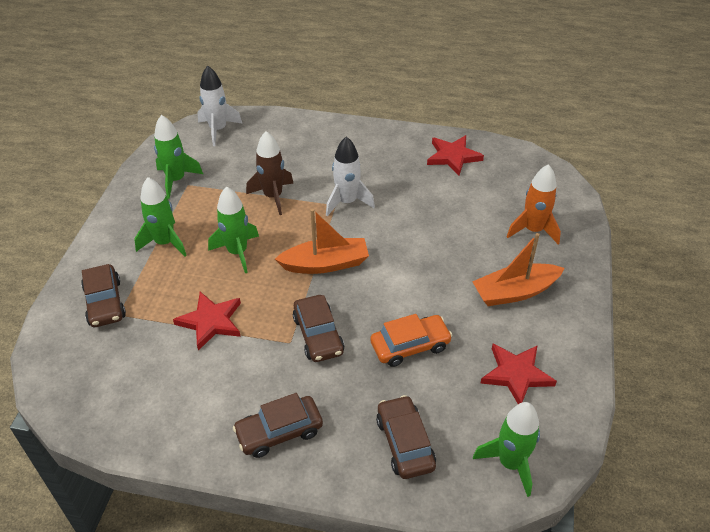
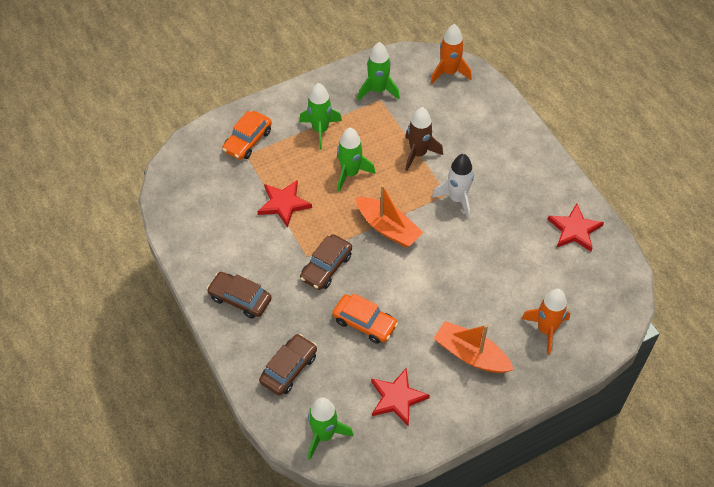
camera: 50 degrees right, 10 degrees up
(105, 302) = (248, 141): brown car -> orange car
(218, 130) = (449, 72): white rocket -> orange rocket

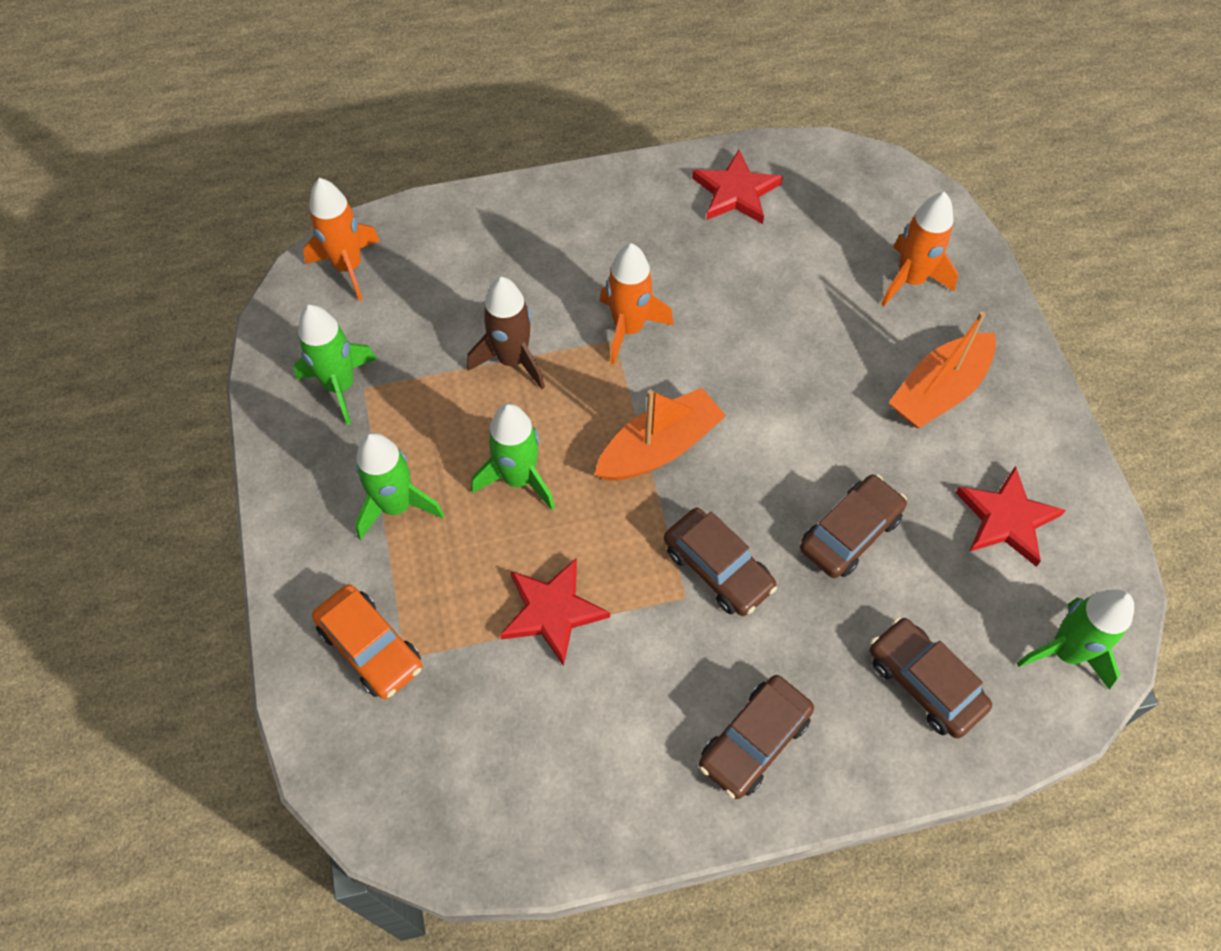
camera: 75 degrees left, 5 degrees up
(364, 323) = (850, 533): orange car -> brown car
(457, 199) = (628, 328): white rocket -> orange rocket

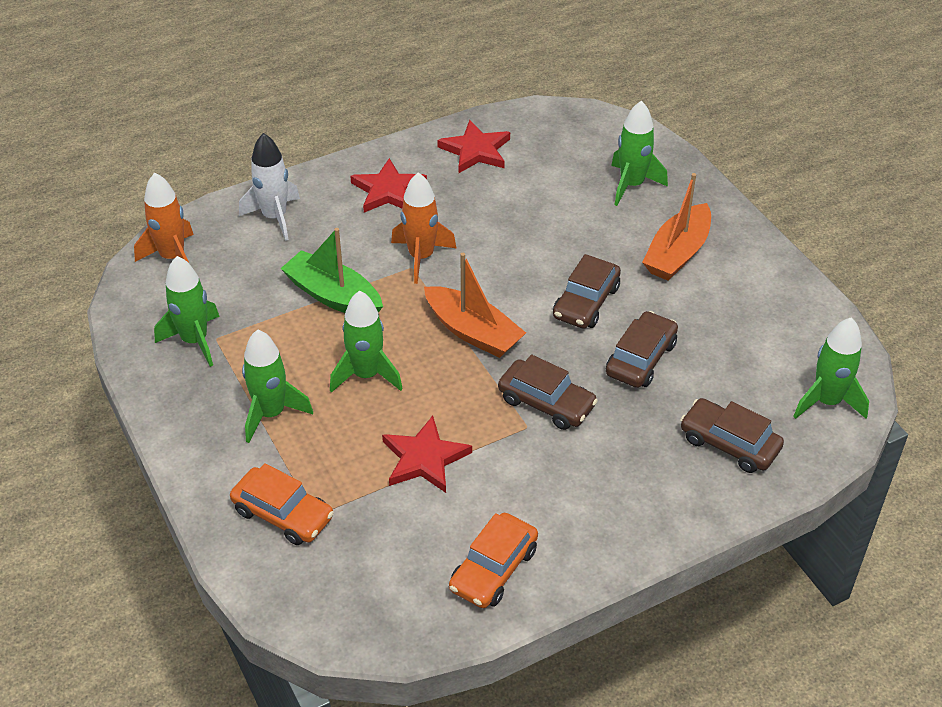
camera: 15 degrees left, 15 degrees down
(477, 237) = (275, 217): none -> white rocket
(512, 360) = (333, 296): brown rocket -> green boat
(588, 788) = (493, 569): none -> orange car
(659, 447) = (473, 332): orange boat -> orange boat turned 90 degrees clockwise
(754, 741) = (613, 509): brown car -> brown car (586, 302)
(910, 280) = (632, 185): orange rocket -> green rocket
(1006, 519) = (755, 326): red star -> red star (388, 191)

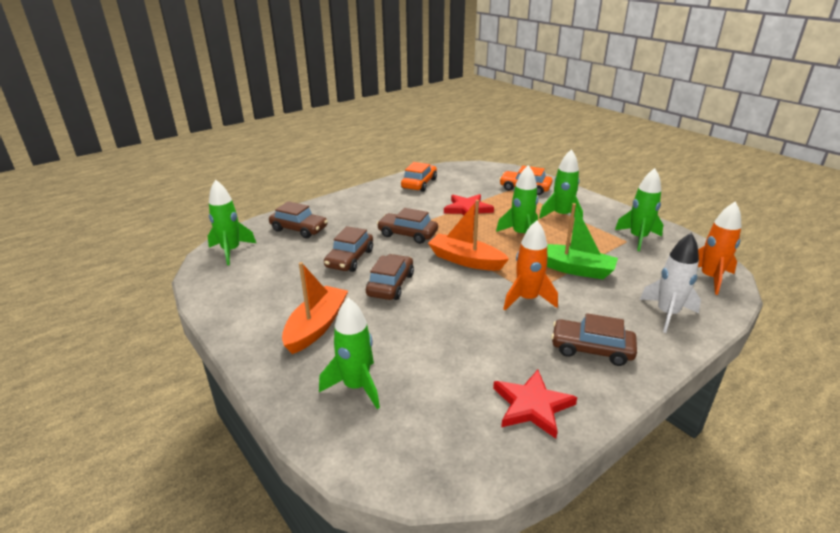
camera: 170 degrees right, 15 degrees down
(388, 191) = (591, 349): red star -> brown car

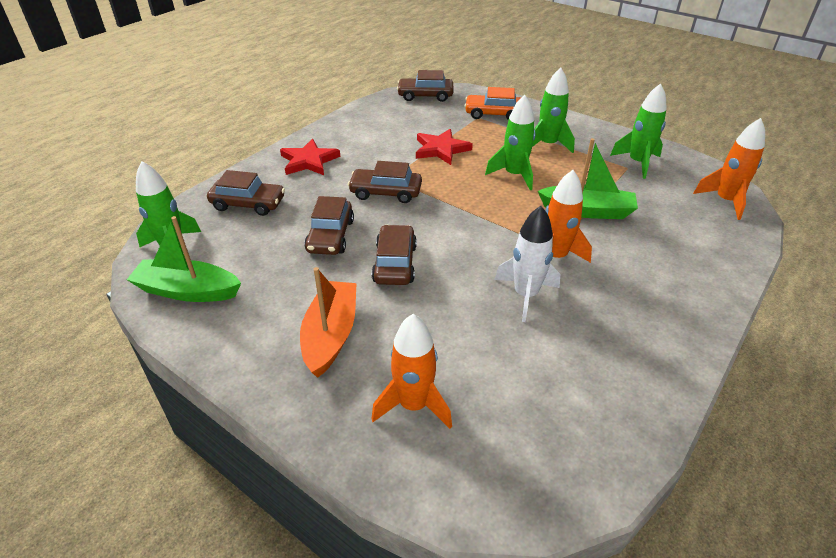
camera: 15 degrees left, 10 degrees up
(228, 280) = (187, 291): none -> green boat
(356, 386) = (413, 405): green rocket -> orange rocket
(419, 184) = (369, 122): orange car -> none
(465, 260) = (467, 217): orange boat -> none
(532, 406) = (614, 388): red star -> red star (309, 161)
(591, 349) = (645, 307): brown car -> brown car (425, 96)
(667, 314) = (702, 251): white rocket -> white rocket (525, 295)

